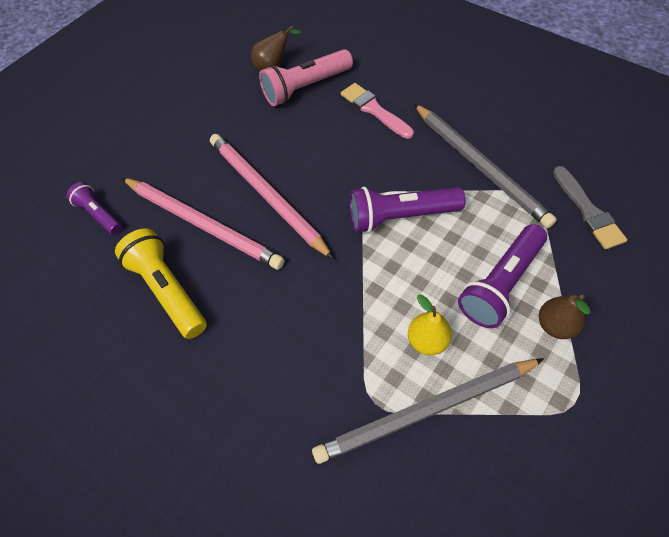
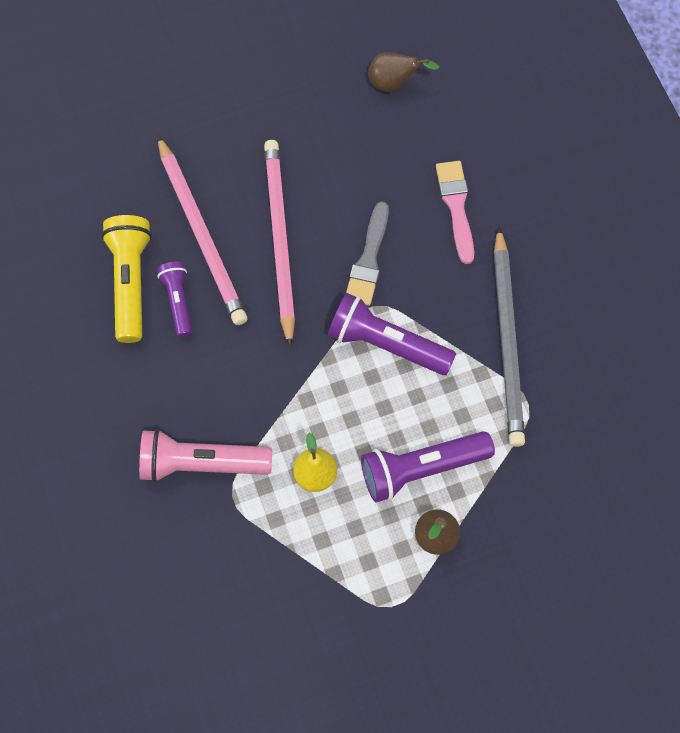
camera: 30 degrees right, 10 degrees up
(99, 214) = (116, 163): purple flashlight -> purple flashlight (178, 301)
(305, 87) = (407, 133): pink flashlight -> pink flashlight (201, 463)
(426, 411) = (268, 530): grey pencil -> none
(588, 211) = (568, 455): grey brush -> grey brush (368, 260)

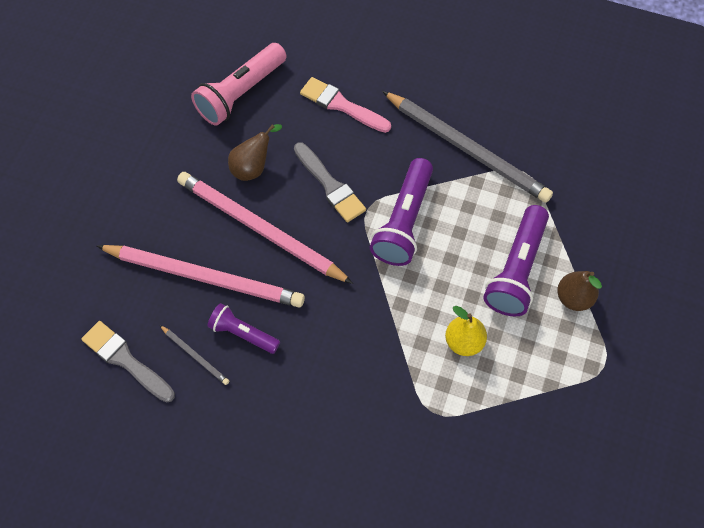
camera: 50 degrees left, 5 degrees down
(86, 237) = (126, 360): none -> grey brush
(131, 282) = (195, 356): yellow flashlight -> grey pencil
(201, 463) = (388, 414): pink flashlight -> pink flashlight (241, 93)
(386, 344) = (403, 222): purple flashlight -> purple flashlight turned 45 degrees counterclockwise
(393, 83) = (212, 72): brown pear -> brown pear (253, 167)

